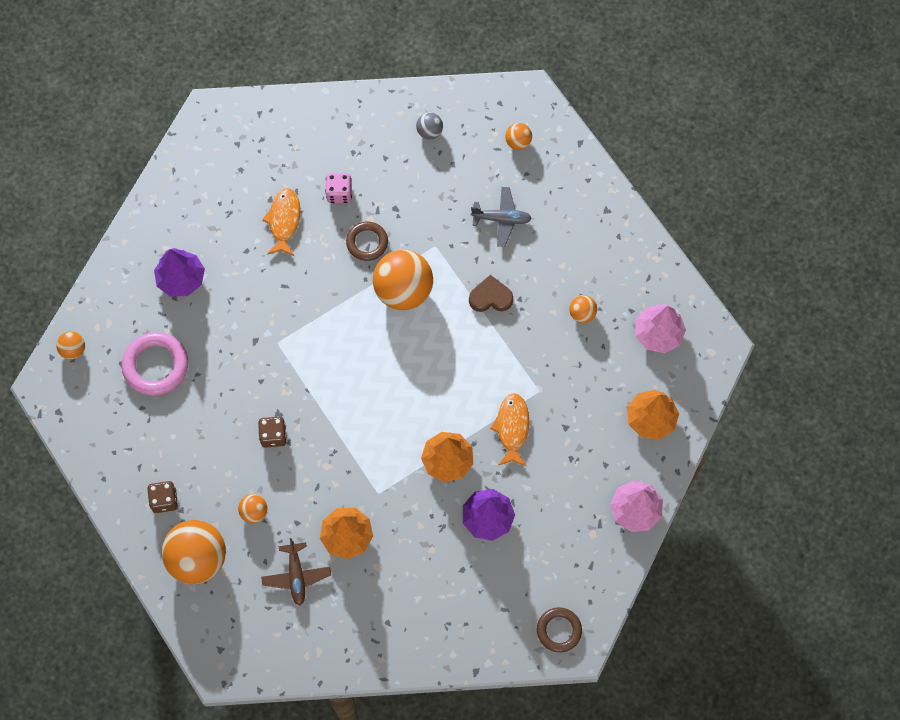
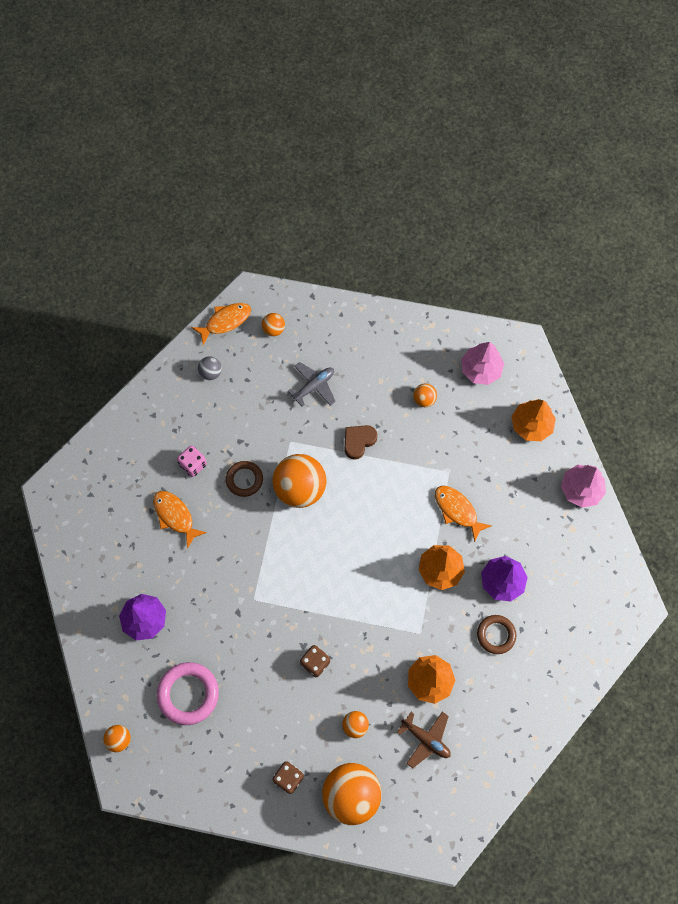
camera: 45 degrees left, 0 degrees up
(485, 100) = (225, 321): none -> orange fish
(559, 630) = (616, 608): brown ring -> brown ring (496, 635)

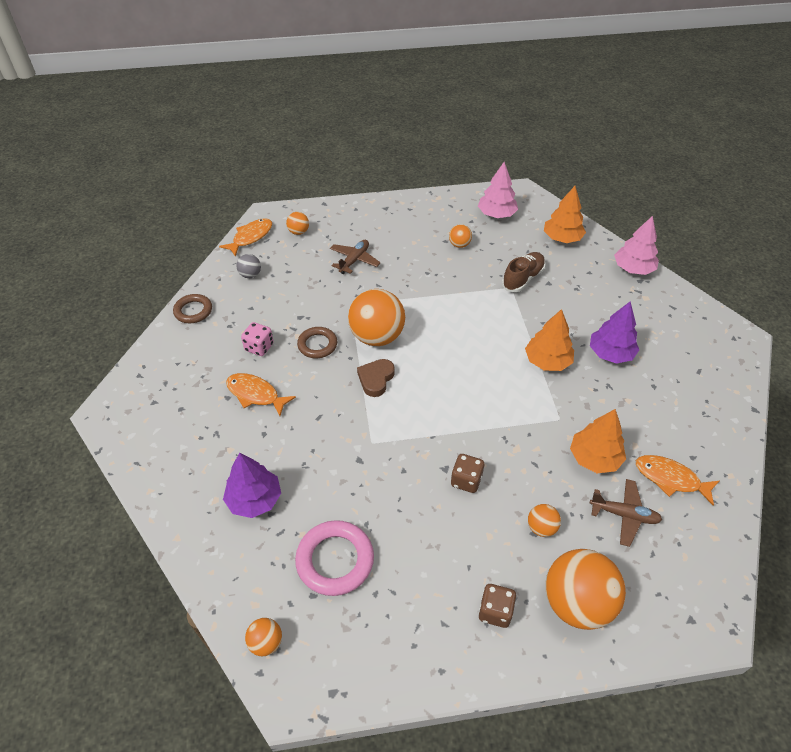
camera: 20 degrees left, 20 degrees down
(314, 386) = (354, 260): grey plane -> brown plane
(358, 441) = (416, 288): brown heart -> brown heart (376, 379)
(457, 510) = (535, 312): orange fish -> orange fish (670, 479)
(465, 465) = (523, 278): none -> brown shoe
(496, 635) = (633, 397): brown ring -> brown ring (193, 311)

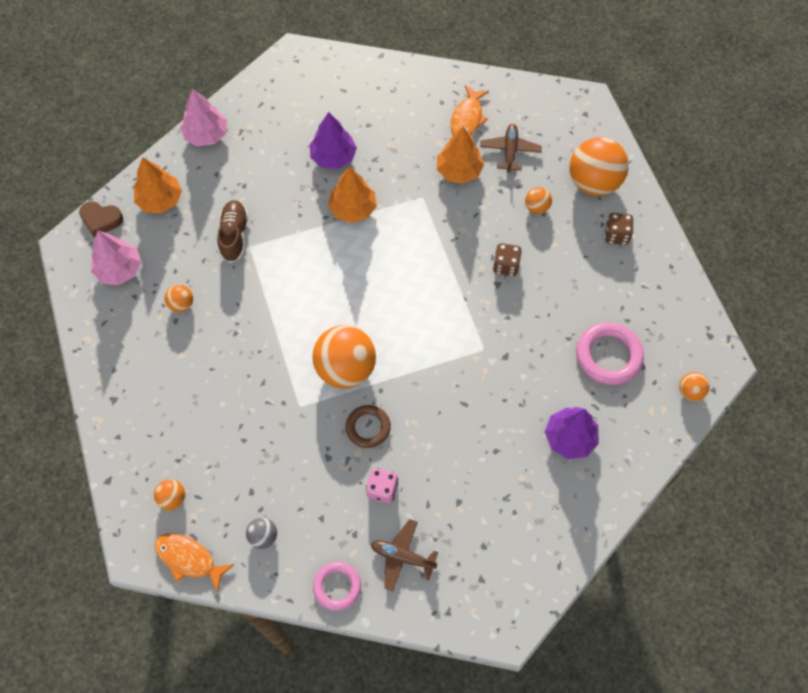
camera: 100 degrees left, 15 degrees up
(193, 311) = (337, 586): brown ring -> pink ring
(255, 394) = (449, 473): orange fish -> none
(354, 260) = (222, 417): brown plane -> brown plane (402, 557)
(376, 379) = (405, 359): brown heart -> brown heart (101, 220)
(523, 278) = (234, 236): brown shoe -> brown shoe turned 60 degrees clockwise

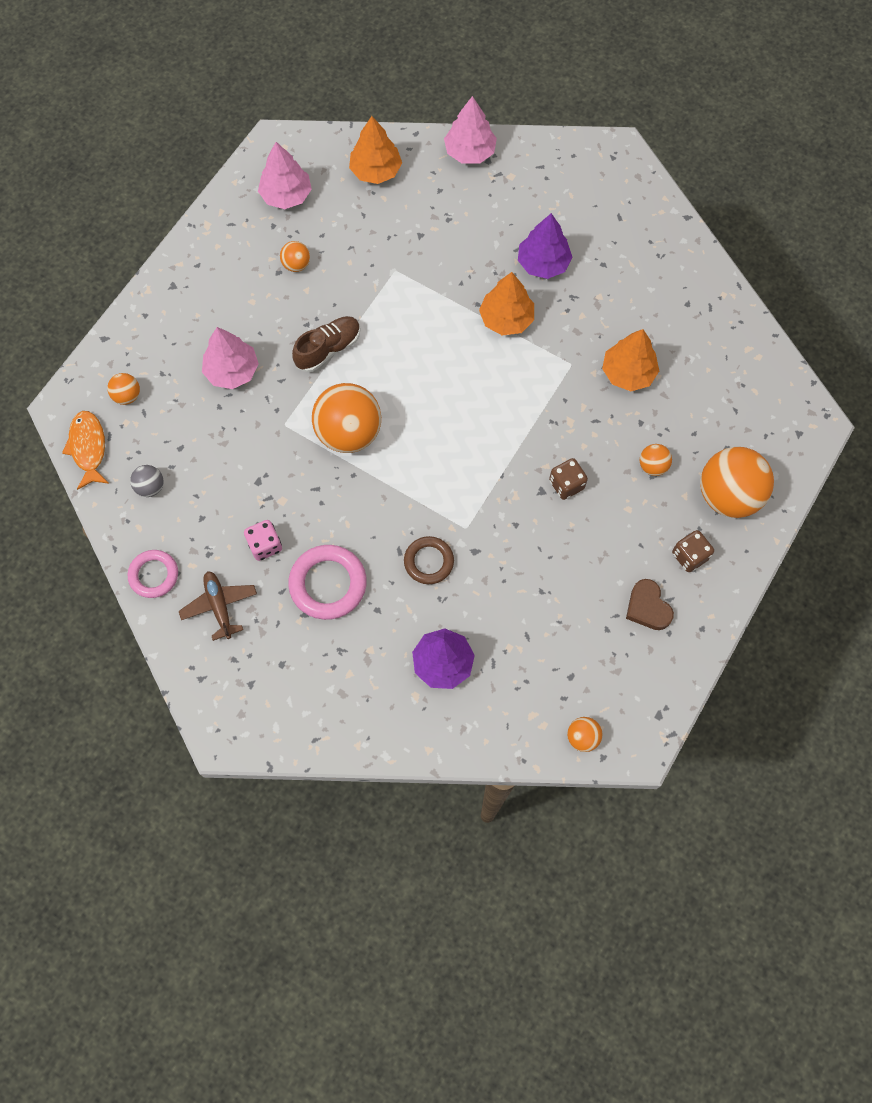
camera: 50 degrees right, 5 degrees up
(101, 220) = (318, 145): brown heart -> brown heart (647, 607)
(223, 410) = (232, 371): none -> pink tree
(234, 236) = (394, 251): brown shoe -> brown shoe (328, 349)
(368, 427) = (310, 491): brown ring -> brown ring (428, 561)
(467, 118) = (691, 338): orange fish -> none
(510, 151) = (691, 399): brown plane -> none
(608, 356) = (554, 638): pink ring -> pink ring (328, 584)

